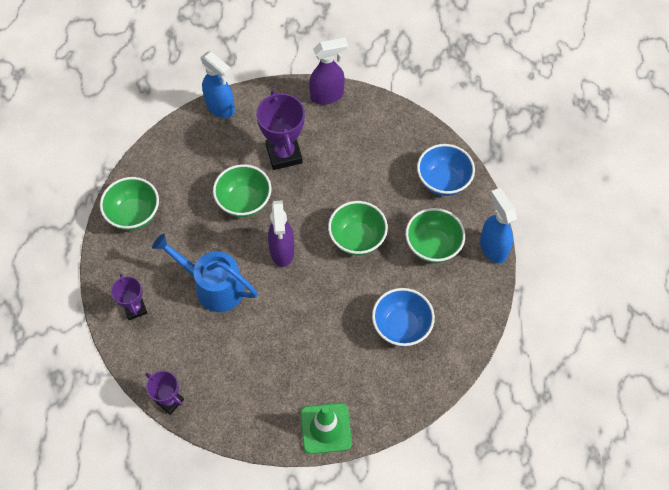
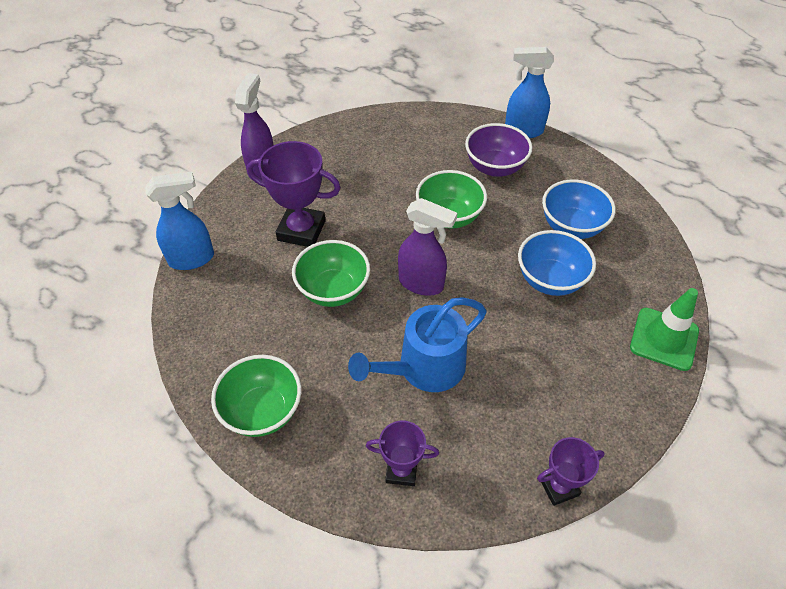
camera: 60 degrees left, 10 degrees down
(432, 246) = (495, 167): green bowl -> purple bowl
(443, 181) = (429, 131): blue bowl -> blue bowl (550, 280)

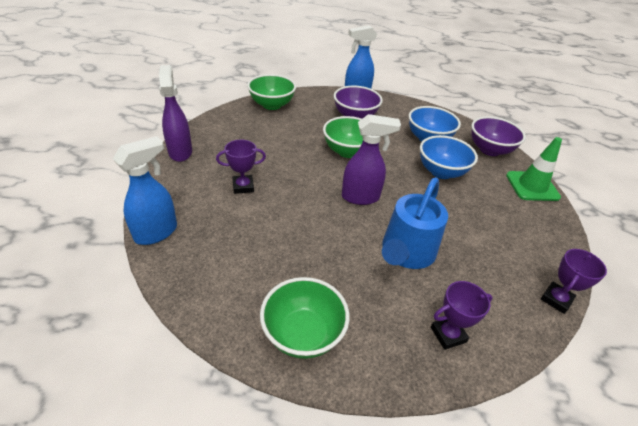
camera: 30 degrees left, 10 degrees down
(301, 230) = (243, 186): purple trophy -> purple trophy, size x0.59
(333, 290) = (298, 221): green bowl -> green bowl (272, 105)
(649, 267) = (489, 150): none -> purple bowl

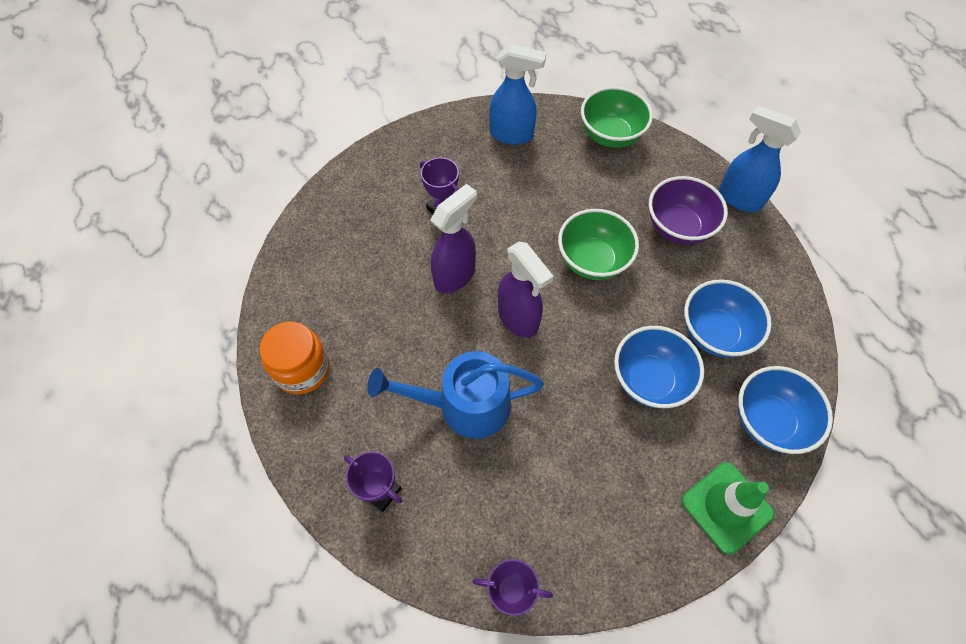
camera: 60 degrees right, 20 degrees up
(157, 232) = (332, 193): blue spray bottle -> blue spray bottle (512, 135)
(180, 152) = (448, 126): purple spray bottle -> purple spray bottle (455, 275)
(303, 334) = (302, 369): green bowl -> orange jar
(489, 150) = (768, 421): purple bowl -> blue bowl

